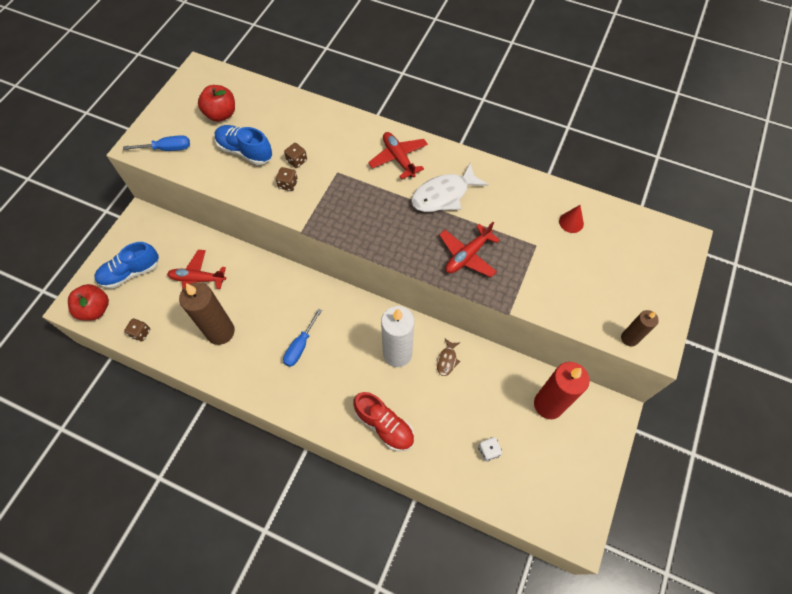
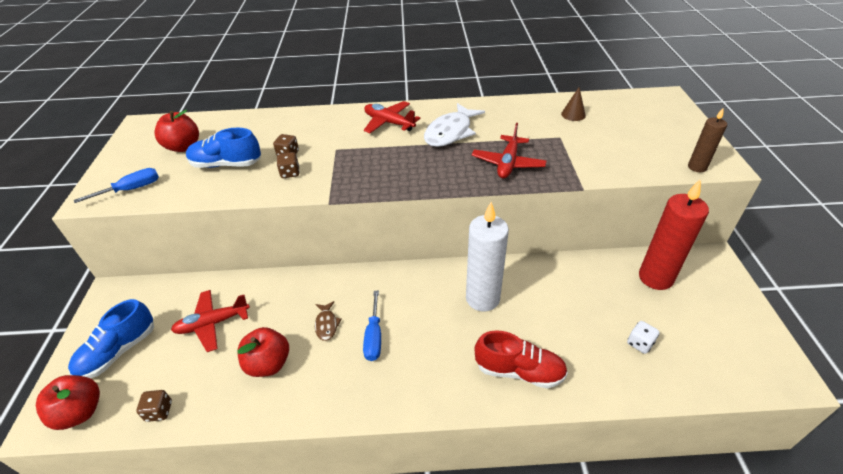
camera: 25 degrees left, 20 degrees down
(220, 332) = (268, 364): brown candle -> red apple
(447, 360) = (535, 283): brown fish -> brown fish (326, 324)
(571, 222) = (573, 114): red cone -> brown cone

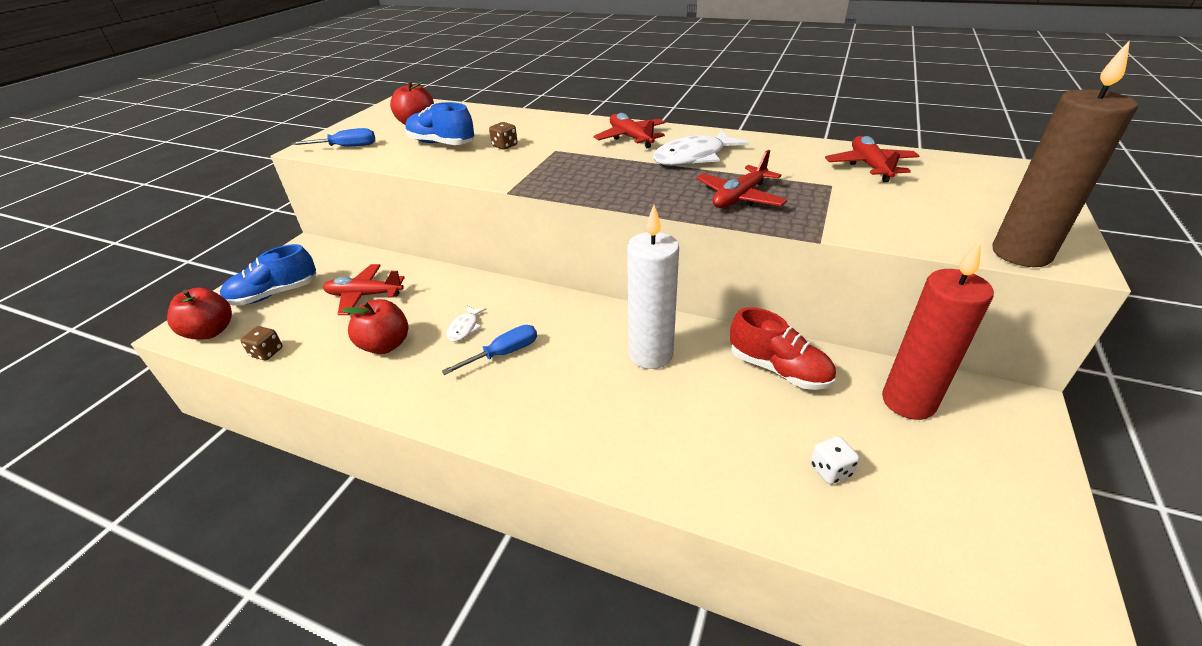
camera: 25 degrees right, 5 degrees down
(290, 173) = (492, 161): brown dice -> none
(326, 324) = (465, 328): brown fish -> white fish
(374, 336) = (503, 354): blue screwdriver -> blue screwdriver turned 150 degrees counterclockwise
(519, 371) = (641, 443): red shoe -> red shoe (778, 369)
(573, 114) = (870, 166): brown cone -> red plane
(697, 167) = (1021, 254): brown candle -> brown candle, size x1.89

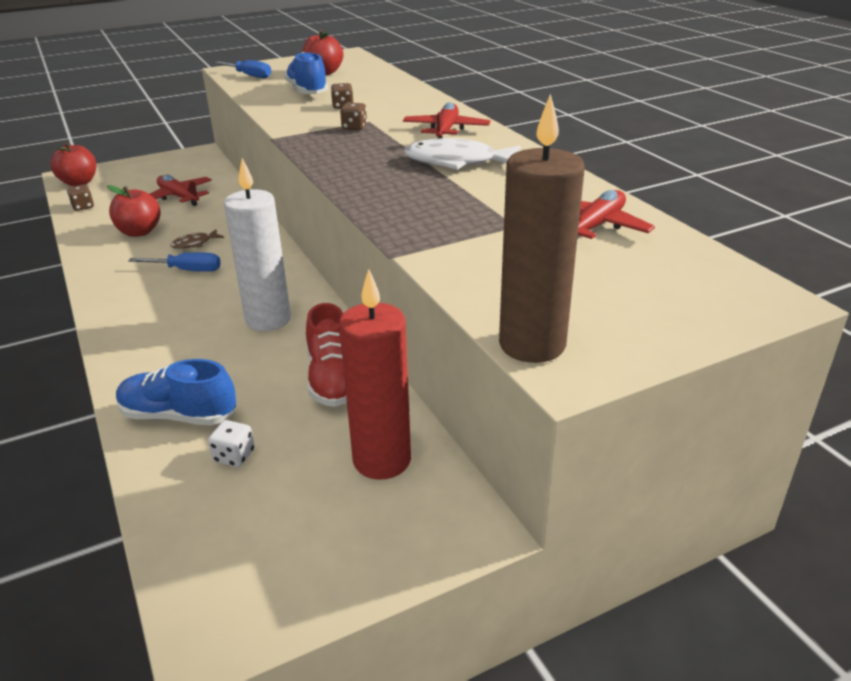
camera: 40 degrees right, 5 degrees down
(274, 294) = (138, 175): blue shoe -> blue shoe (179, 415)
(465, 328) = (195, 244): white fish -> brown fish
(557, 159) = (354, 127): none -> brown dice
(739, 197) = (414, 203): red plane -> none

